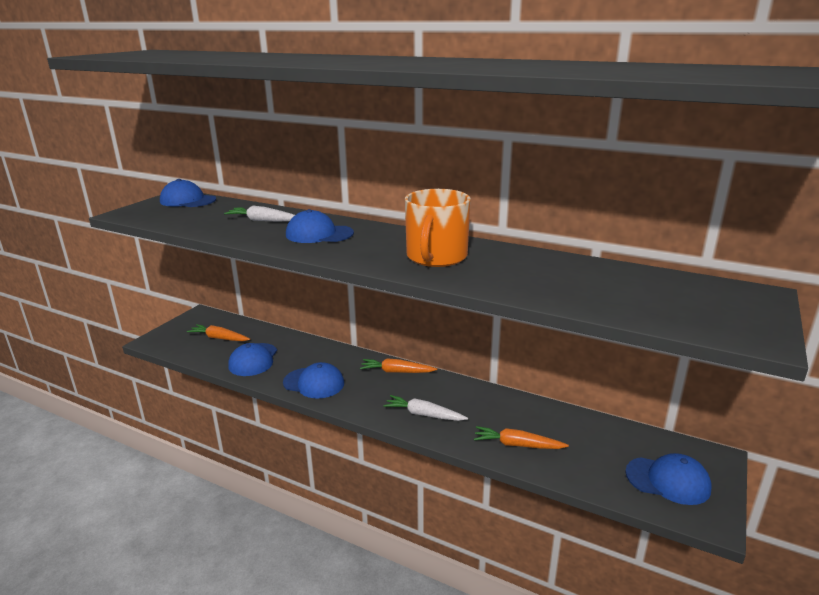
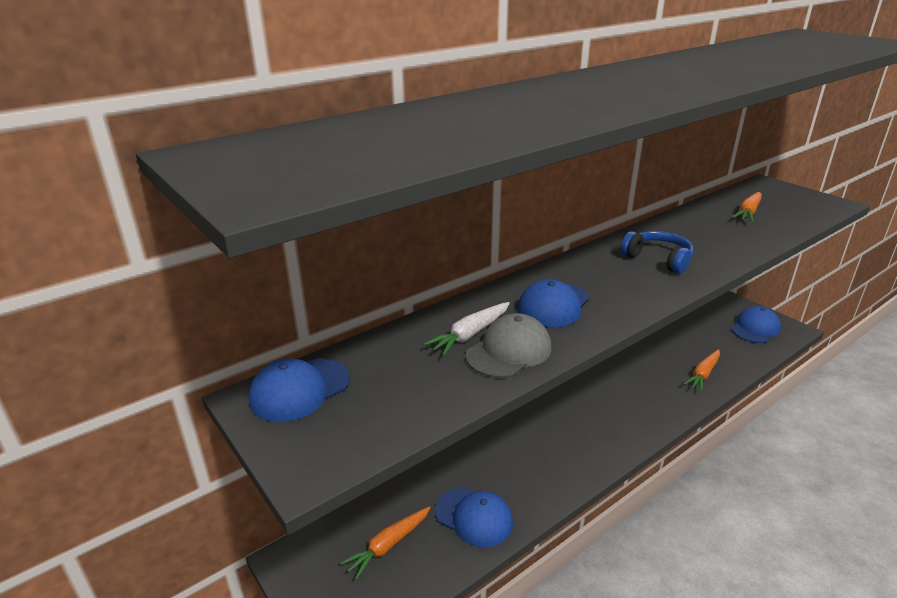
camera: 65 degrees left, 5 degrees up
(247, 231) = (509, 351): none -> grey cap
(314, 383) = (557, 472): blue cap -> none
(396, 372) = (563, 406): orange carrot -> orange carrot (748, 212)
(424, 414) = (645, 410): white carrot -> none
(436, 257) = (658, 259): orange mug -> blue headphones

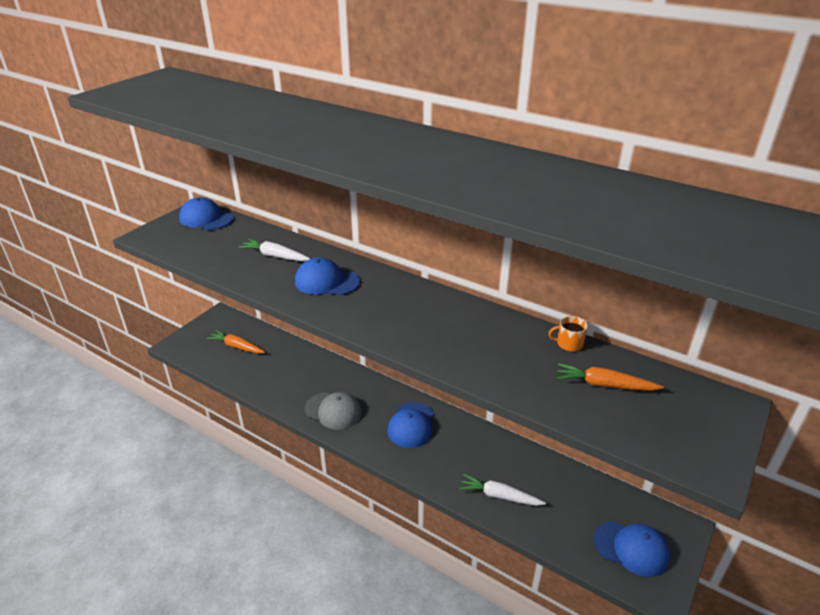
camera: 70 degrees right, 5 degrees up
(474, 517) = (267, 376): blue cap -> blue cap (411, 425)
(509, 351) = (259, 272): grey cap -> grey cap (333, 411)
(658, 259) = (433, 325): blue headphones -> none
(693, 212) = (569, 344): none -> orange mug
(703, 374) = (499, 496): orange carrot -> white carrot

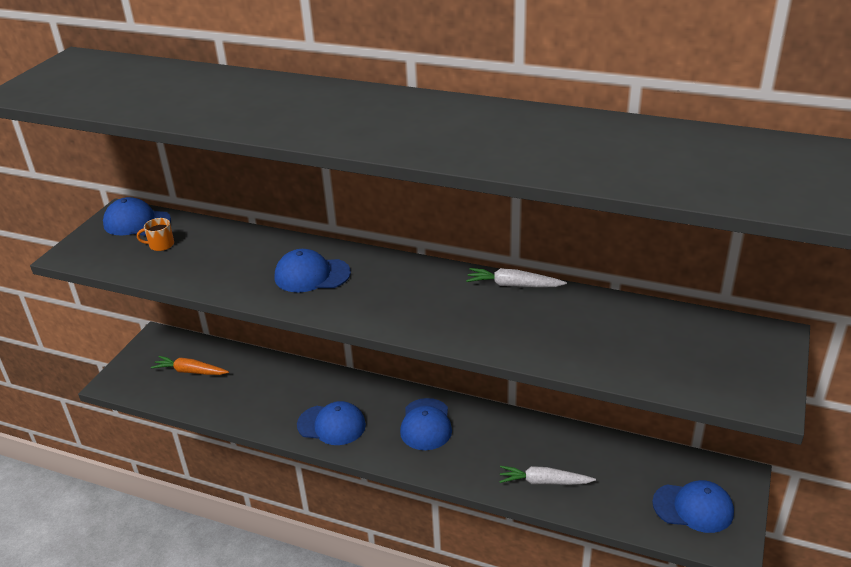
camera: 10 degrees left, 0 degrees up
(275, 256) = (240, 255): white carrot -> white carrot (513, 285)
(333, 411) = (331, 425): grey cap -> blue cap
(569, 344) = (597, 301): orange mug -> orange mug (161, 245)
(604, 385) = (644, 337): orange carrot -> none

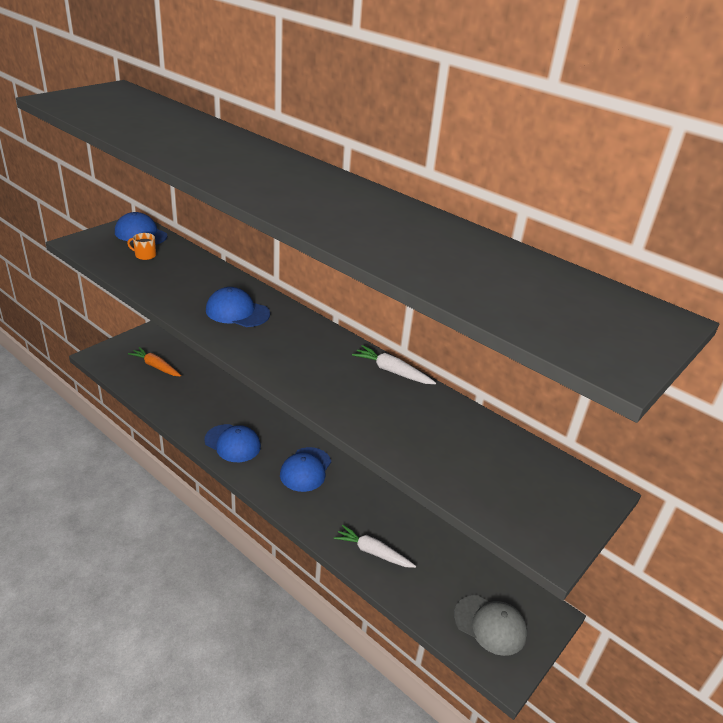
camera: 15 degrees right, 0 degrees up
(693, 508) = (490, 625): blue cap -> grey cap

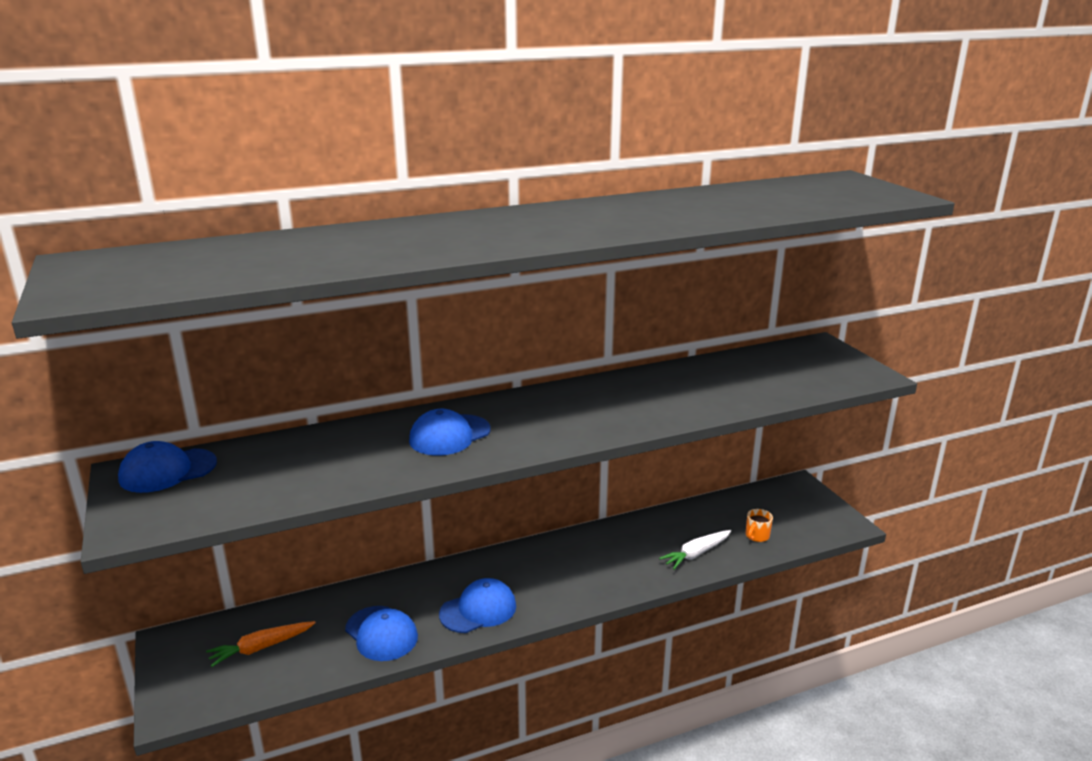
camera: 60 degrees left, 10 degrees down
(145, 255) = (237, 476): orange mug -> orange mug (757, 536)
(305, 469) = (558, 565): blue cap -> blue cap (381, 633)
(392, 371) = (624, 378): white carrot -> none
(490, 625) = (801, 516): grey cap -> none

